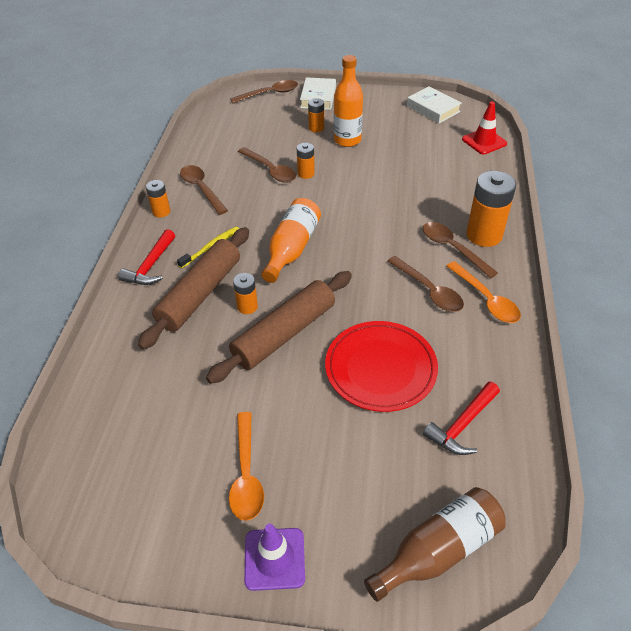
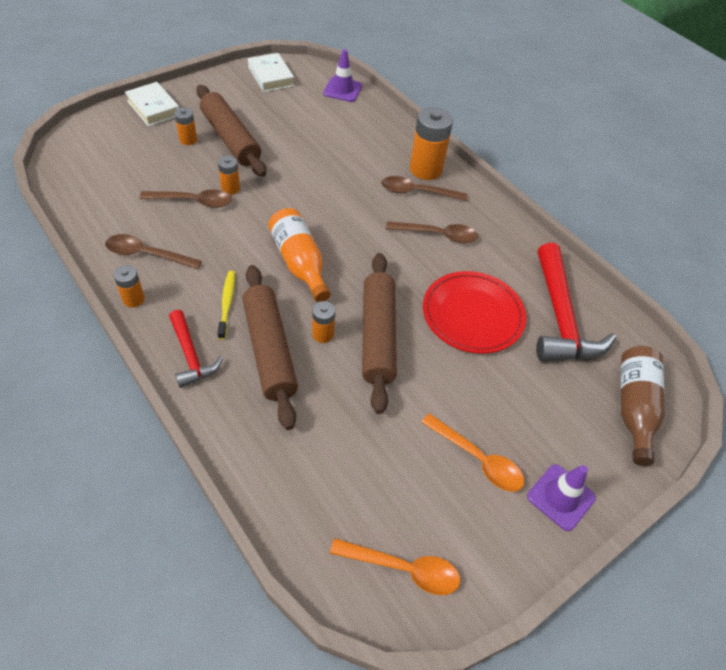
camera: 50 degrees left, 5 degrees up
(269, 94) = (98, 124): brown spoon -> none
(347, 140) = (230, 139): orange bottle -> brown rolling pin
(433, 109) = (271, 77): white book -> white book turned 60 degrees clockwise
(462, 425) = (560, 318): red hammer -> red hammer, size x1.77
(484, 141) = (342, 90): red traffic cone -> purple traffic cone
(486, 299) = (479, 219): orange spoon -> orange spoon (403, 569)

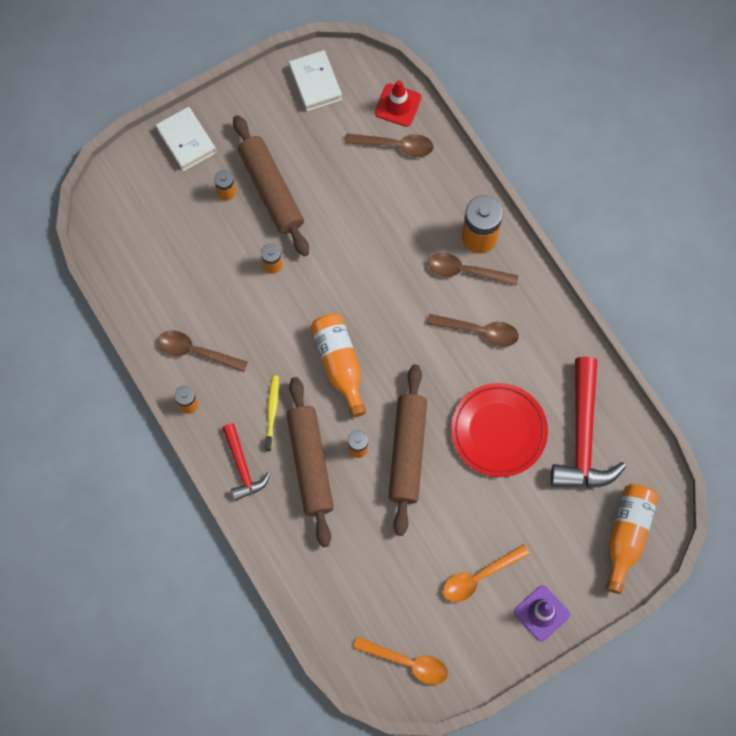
camera: 10 degrees right, 20 degrees up
(193, 201) = (236, 283): brown spoon -> brown spoon (395, 146)
(342, 90) = (398, 105): purple traffic cone -> red traffic cone
(478, 459) = (479, 577): orange spoon -> orange spoon turned 105 degrees clockwise
(634, 408) = (626, 535): brown bottle -> orange bottle

